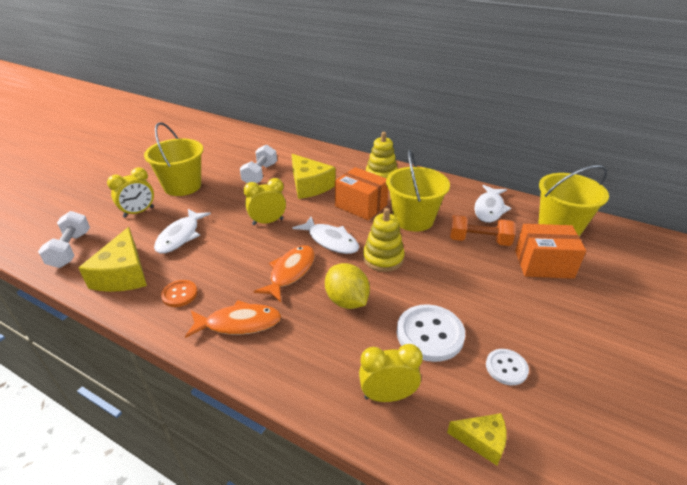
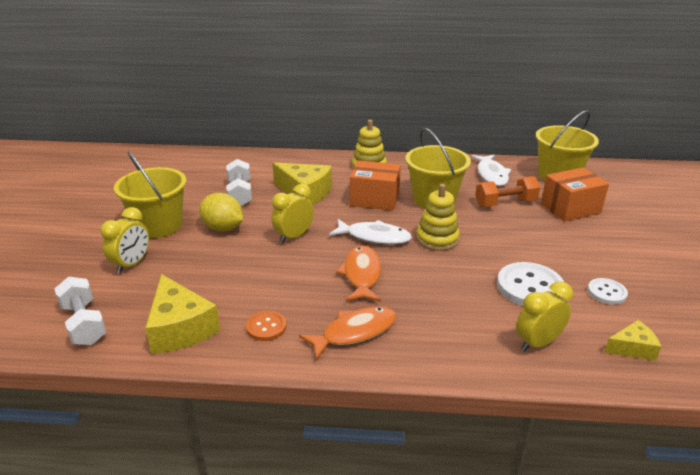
camera: 25 degrees left, 5 degrees down
(180, 236) = (209, 274): white fish -> none
(347, 301) = (437, 283): yellow lemon -> yellow lemon (223, 228)

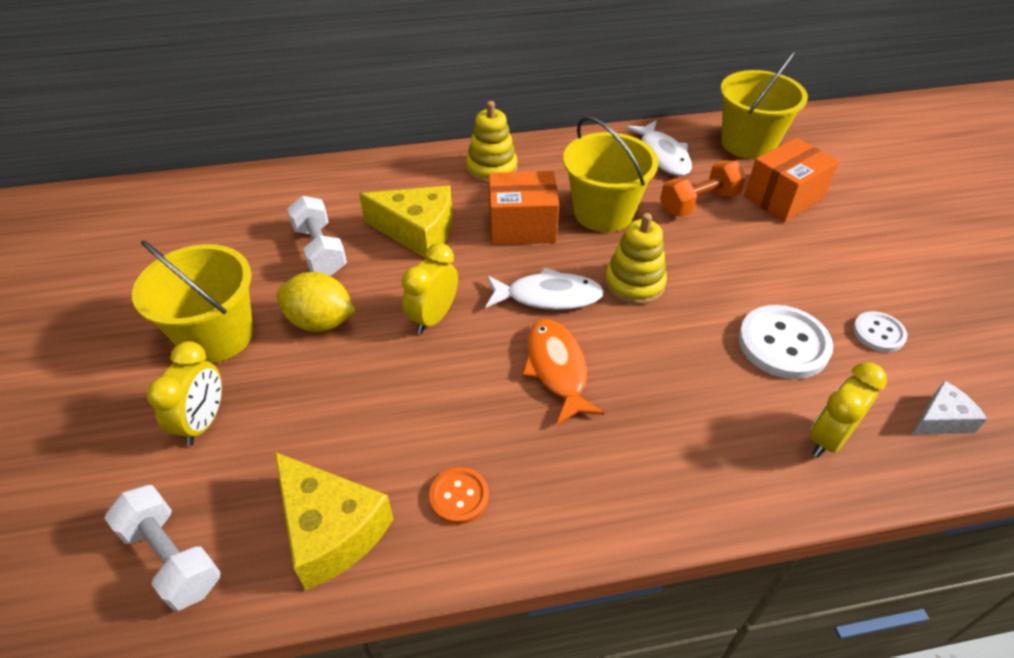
camera: 15 degrees left, 15 degrees up
(354, 332) = (587, 476): orange fish -> none
(632, 348) = (941, 419): yellow cheese -> white cheese

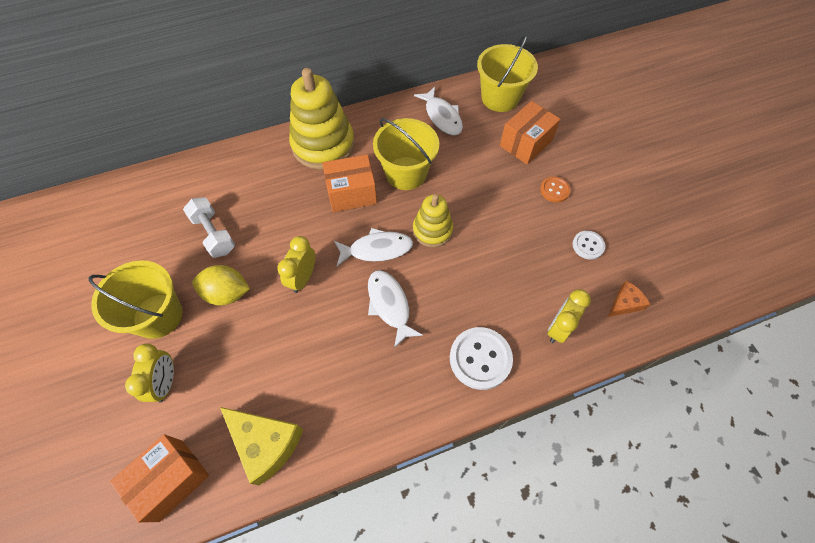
camera: 10 degrees left, 15 degrees up
(173, 557) = (171, 480): white dumbbell -> orange box
(418, 231) = (280, 208): yellow cheese -> none
(459, 496) = (341, 407): orange button -> orange button (554, 190)
(492, 169) = (323, 145): yellow stacking toy -> yellow stacking toy, size x1.73
(557, 369) = (389, 305): orange fish -> white fish
(699, 203) = (469, 156): orange dumbbell -> none
(783, 344) = (530, 263): white button -> white button (480, 359)
(941, 419) = (624, 303): white cheese -> orange cheese

